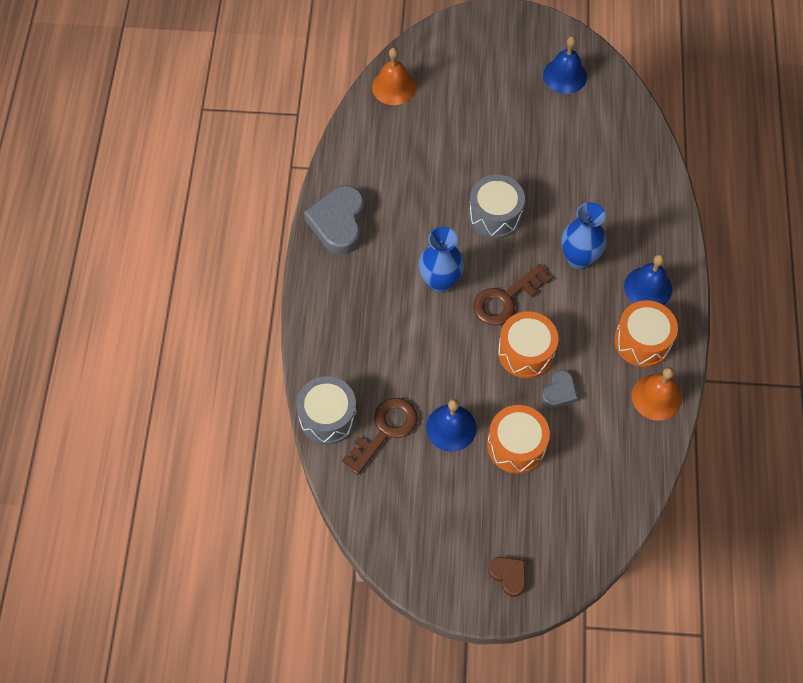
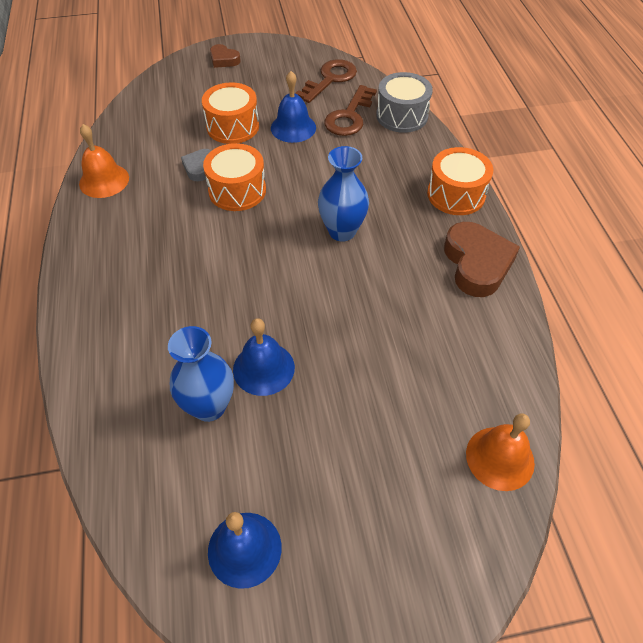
camera: 165 degrees right, 10 degrees down
(338, 223) = (477, 264): grey heart -> brown heart
(495, 215) = (301, 310): grey drum -> none
(505, 299) = (268, 229): brown key -> brown key (330, 79)
(579, 258) = (192, 285): blue vase -> blue vase (209, 406)
(642, 341) = (117, 221): orange drum -> orange drum (456, 194)
(648, 288) = (110, 271): blue bell -> blue bell (263, 368)

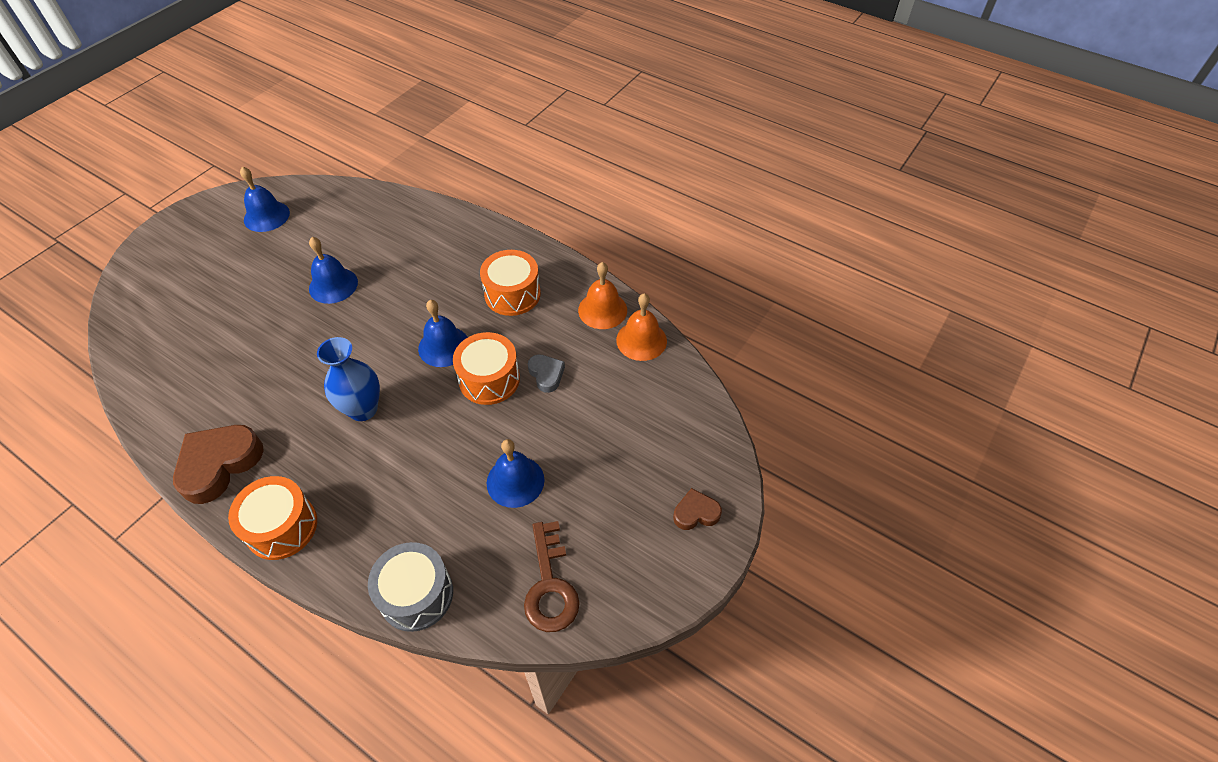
camera: 135 degrees right, 0 degrees up
(209, 406) = (347, 249): blue vase -> none
(233, 126) = (572, 436): orange drum -> orange drum (512, 294)
(238, 236) = (444, 346): none -> blue bell
(349, 116) = (474, 544): brown key -> none
(477, 264) = (219, 464): brown heart -> brown heart turned 90 degrees clockwise
(500, 458) = (134, 339): orange bell -> orange bell (641, 340)

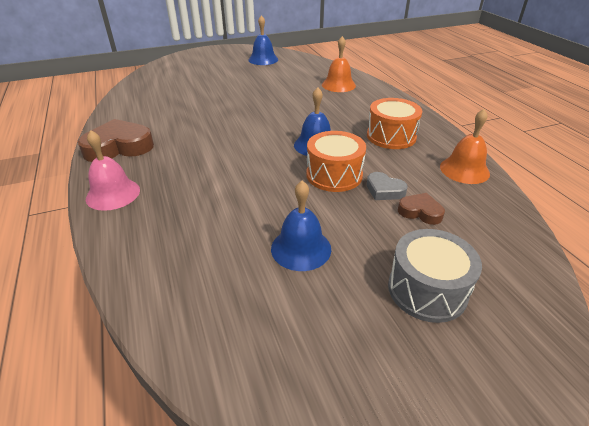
camera: 35 degrees right, 15 degrees down
(282, 527) = (113, 194): orange drum -> pink bell
(333, 285) = (271, 95): blue bell -> none
(363, 409) = (229, 156): blue vase -> none
(416, 594) = (148, 287): grey drum -> grey drum (427, 290)
(546, 375) = (384, 190): grey heart -> grey heart turned 120 degrees clockwise
(550, 585) = (264, 352): brown key -> none
(641, 340) = (492, 202): orange bell -> orange bell (338, 85)
(696, 513) = (480, 378): brown heart -> brown heart (420, 212)

